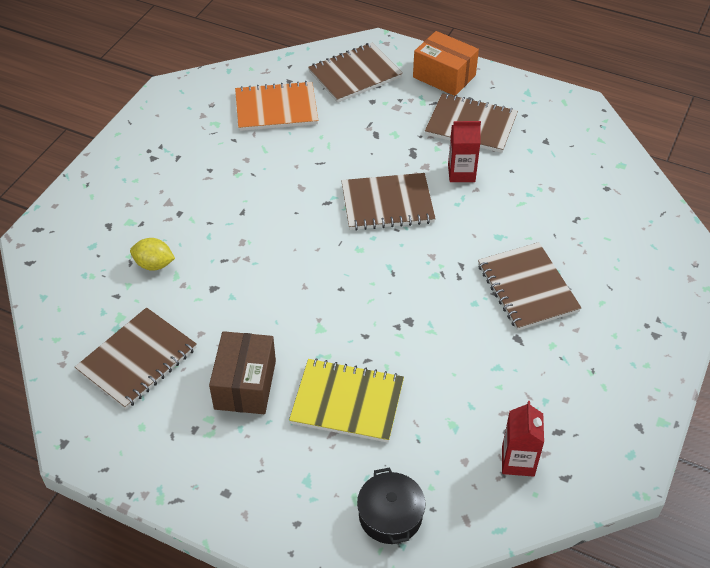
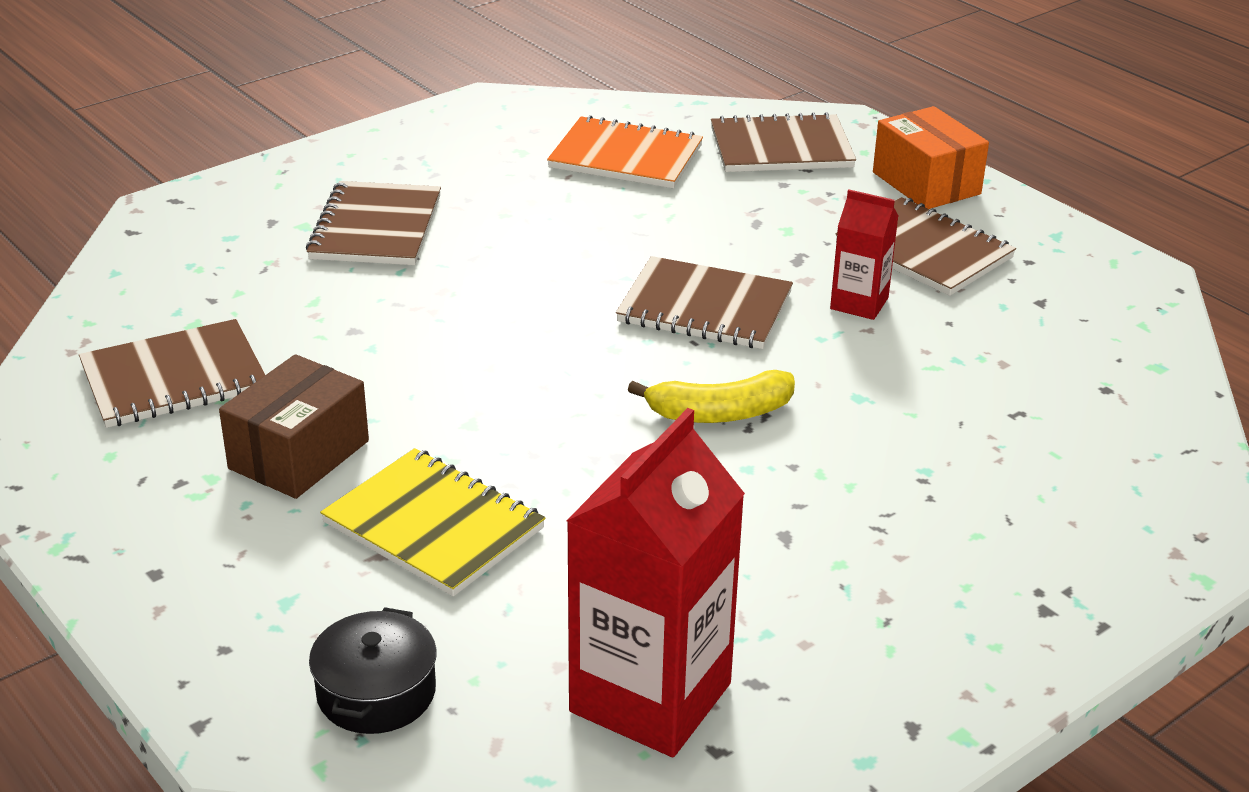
camera: 25 degrees right, 15 degrees down
(154, 264) = (294, 280): yellow lemon -> none
(439, 272) = (720, 413): none -> yellow banana
(518, 461) = (650, 697): red carton -> red carton, size x1.93
(527, 288) = (855, 476): brown notebook -> brown notebook (376, 228)

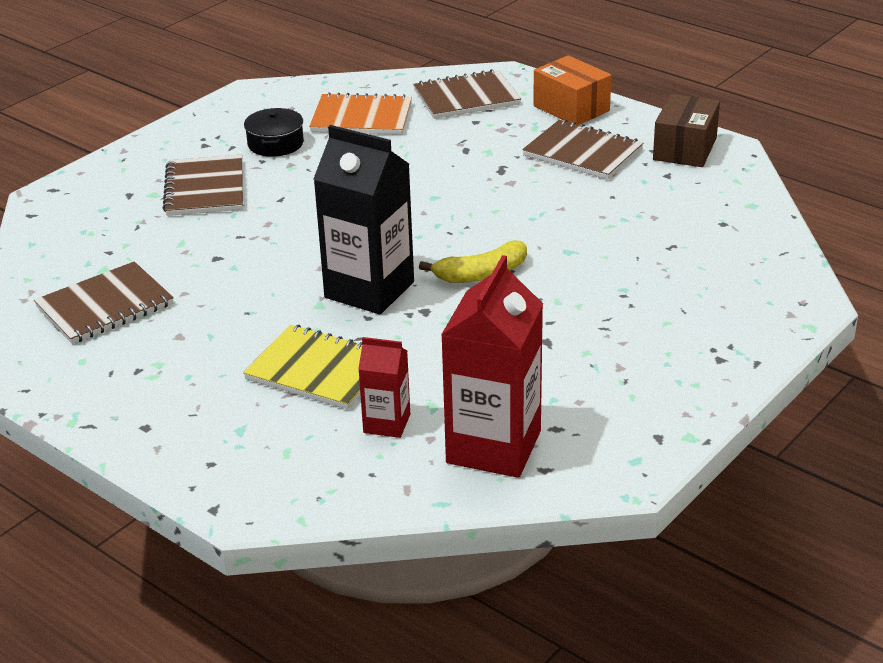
camera: 10 degrees left, 0 degrees up
(299, 455) = (211, 341): brown box -> brown box (684, 149)
(376, 692) = (320, 472): black pot -> black pot (275, 144)
(550, 412) = (369, 290): none -> black carton
(704, 308) = (449, 209): brown notebook -> none
(859, 303) = (550, 192): red carton -> red carton (387, 423)

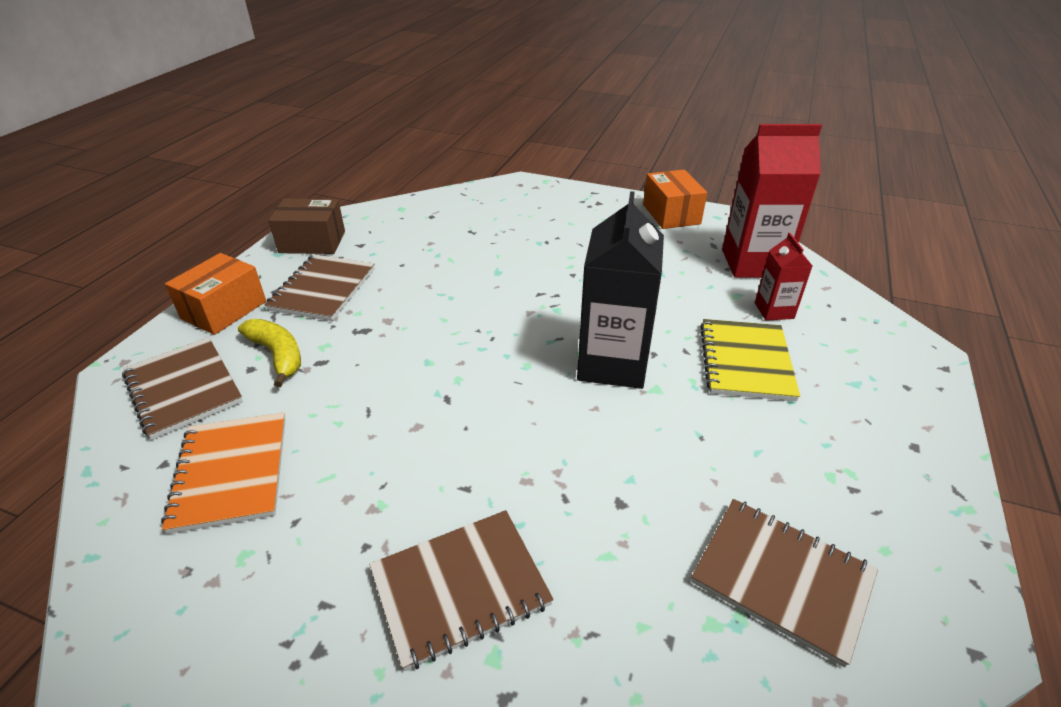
camera: 110 degrees left, 5 degrees up
(275, 144) = (312, 547): black pot -> none
(481, 274) = (553, 307): yellow banana -> yellow banana (278, 355)
(660, 417) = (671, 214): none -> orange box

